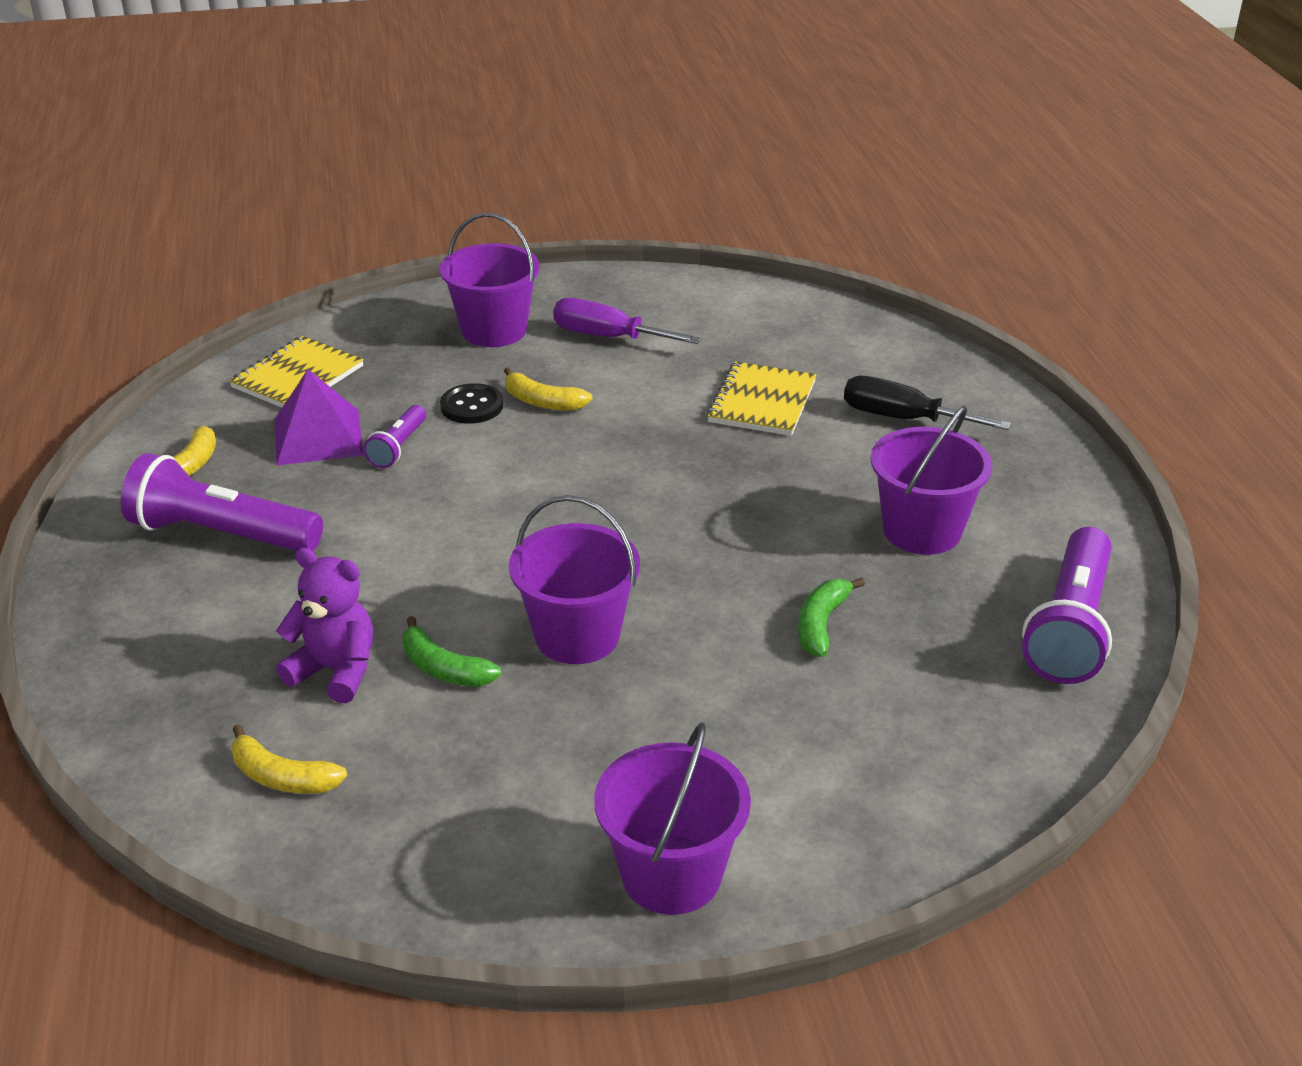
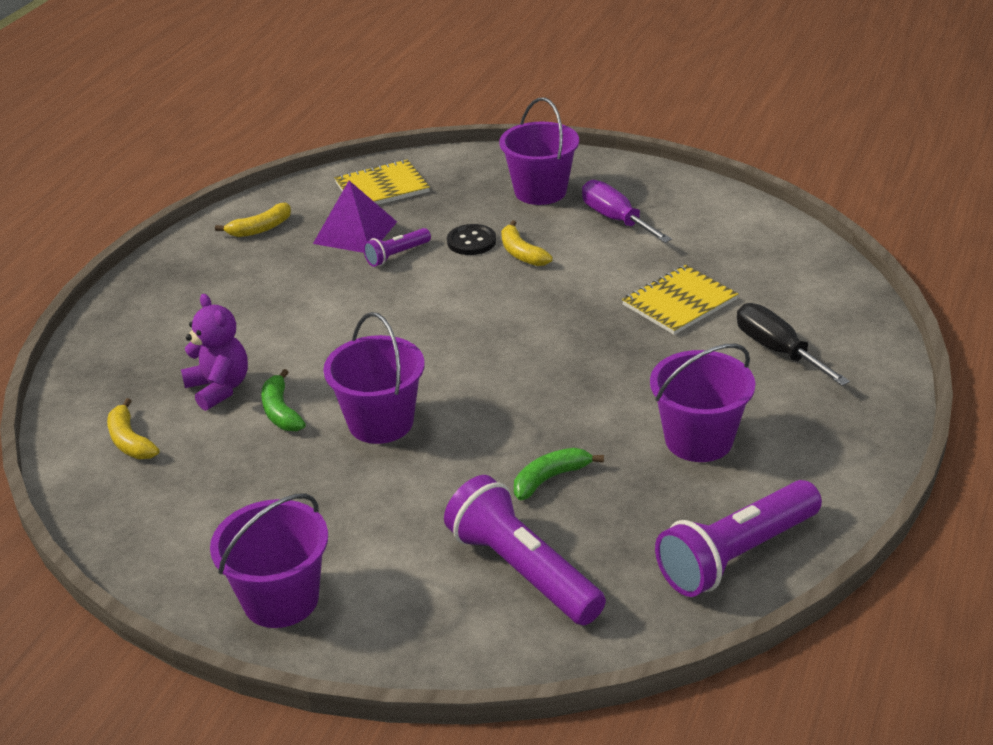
camera: 35 degrees right, 0 degrees up
(221, 534) = (240, 278): purple flashlight -> purple flashlight (522, 570)

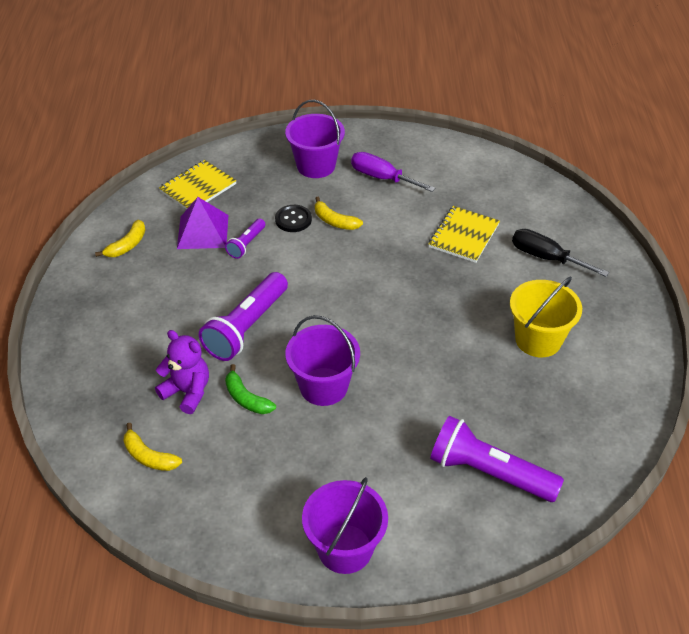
camera: 25 degrees left, 10 degrees up
(550, 478) = (464, 397): green banana -> none
(698, 440) = (538, 340): purple bucket -> yellow bucket
(736, 555) = (610, 418): purple flashlight -> purple flashlight (246, 327)

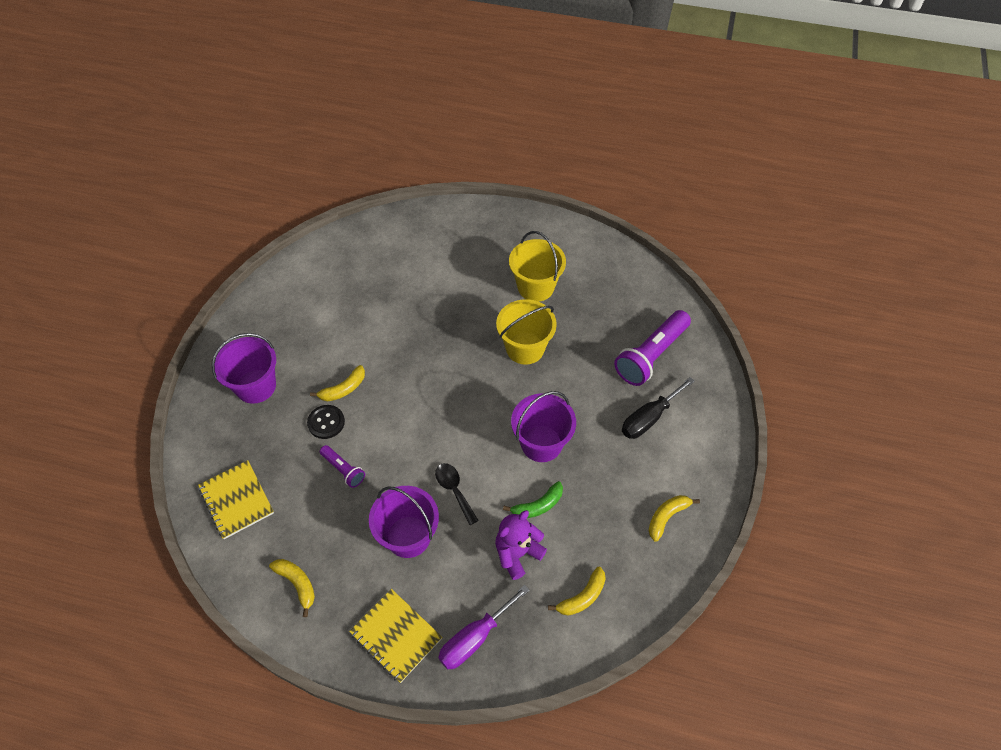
camera: 75 degrees left, 10 degrees up
(203, 231) = (308, 506): purple pyramid -> none
(246, 327) = (454, 490): purple flashlight -> black spoon
(262, 522) = (667, 517): none -> yellow banana
(345, 548) = (699, 464): purple bucket -> purple bucket (408, 536)
(382, 178) = (301, 337): purple screwdriver -> purple screwdriver (475, 638)
(444, 347) = (525, 348): none -> yellow bucket
(464, 236) = (404, 299): yellow notebook -> yellow notebook (396, 636)
(546, 258) = (451, 254): black screwdriver -> black screwdriver (649, 418)

